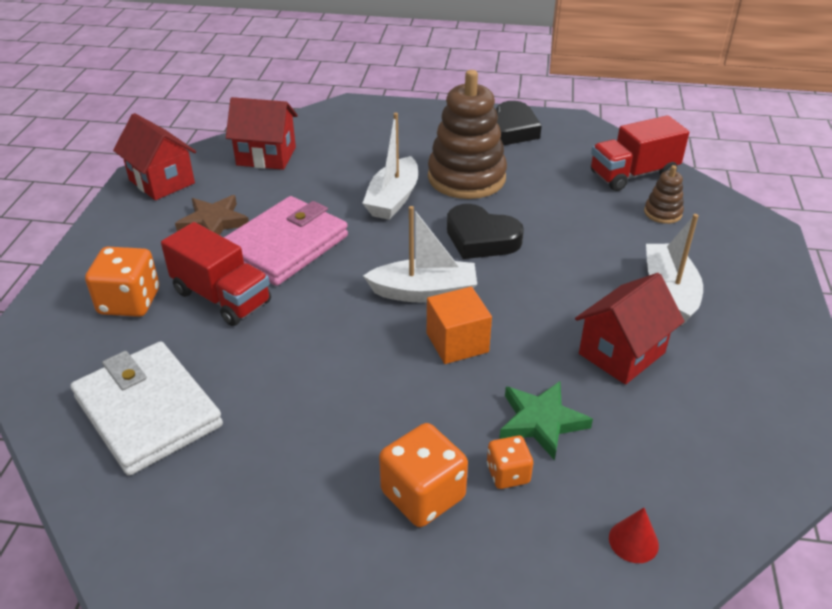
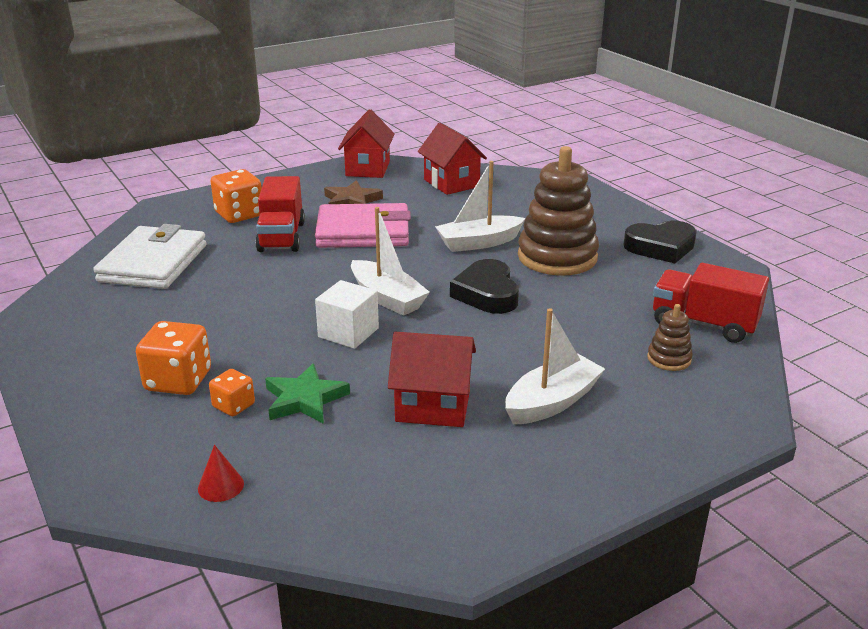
camera: 50 degrees right, 10 degrees down
(457, 342) = (348, 332): orange cube -> white cube

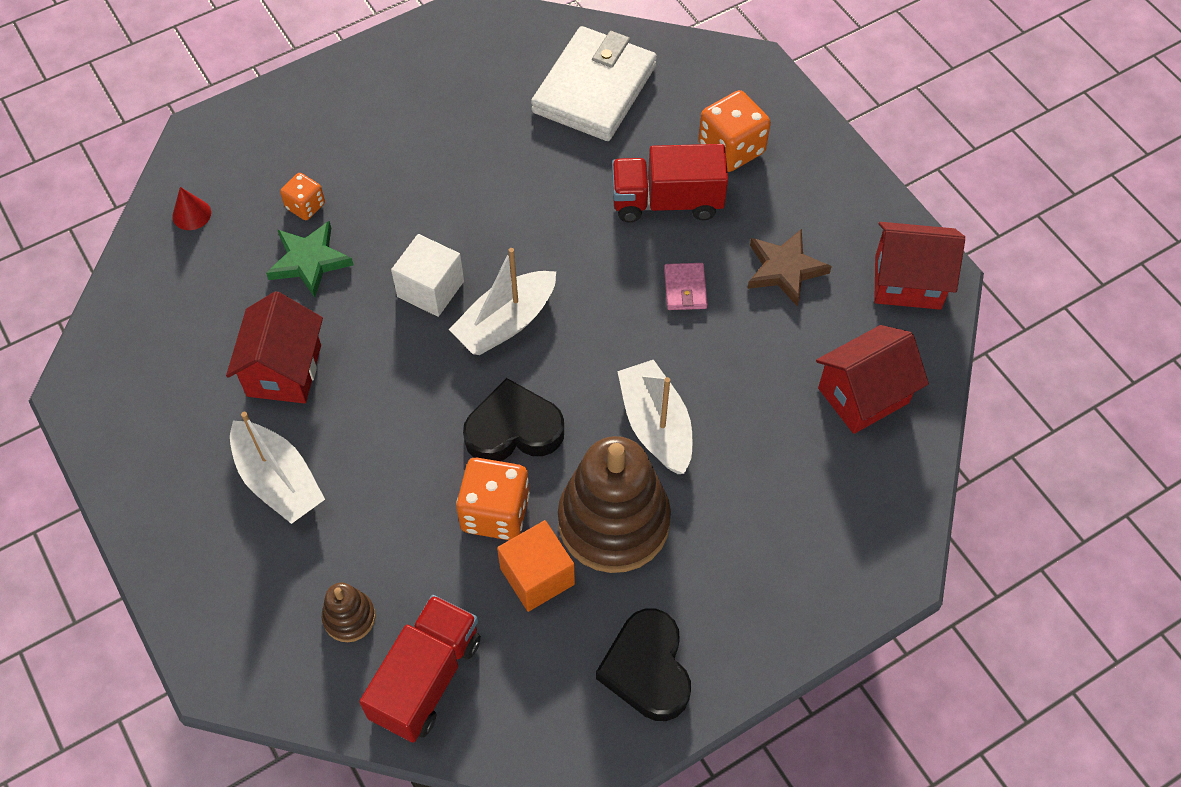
camera: 90 degrees right, 30 degrees up
(153, 263) = (594, 89): white wallet -> white wallet turned 75 degrees counterclockwise
(178, 381) = (352, 156): orange dice -> orange dice (495, 512)
(363, 232) = (685, 288): pink wallet -> pink wallet, size x0.42
(607, 283) = (537, 576): none -> orange cube

